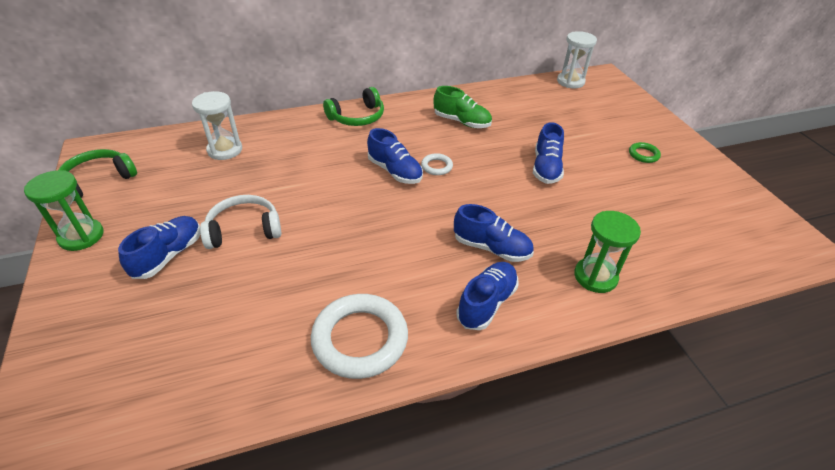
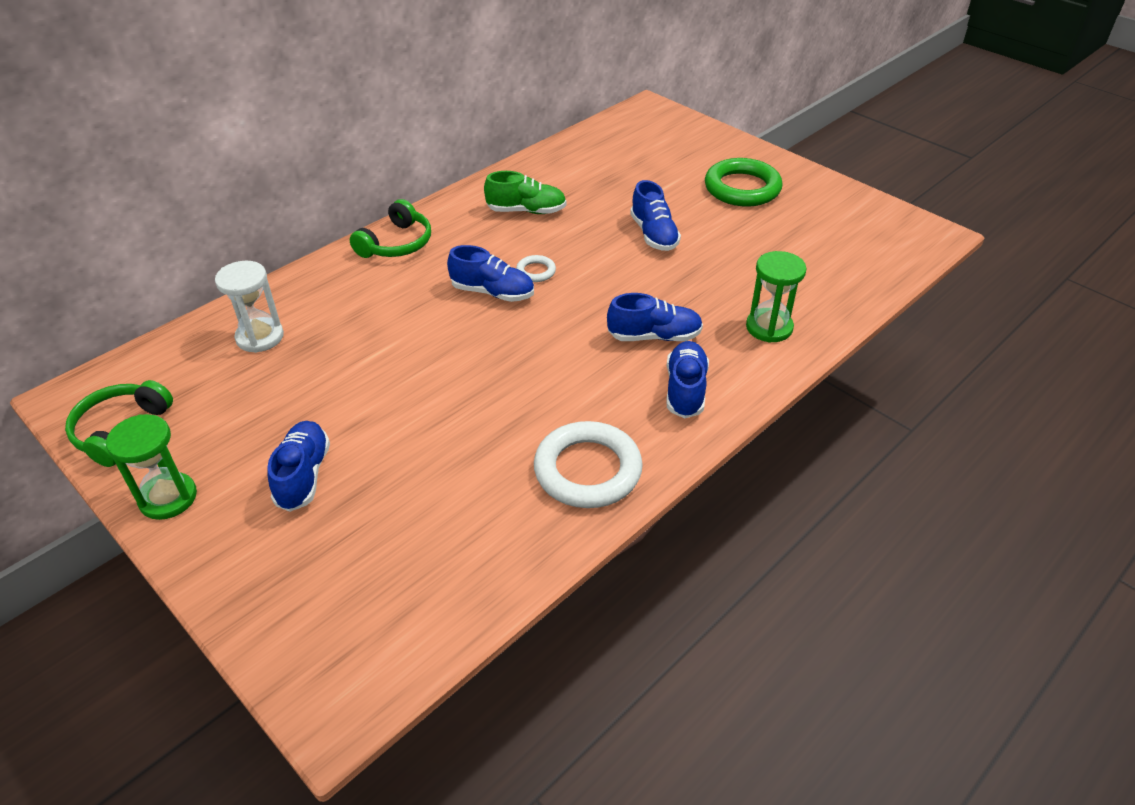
camera: 25 degrees left, 0 degrees up
(244, 230) = (369, 416): white headphones -> none
(570, 81) = (616, 125): white hourglass -> none
(643, 155) = (742, 188): green ring -> green ring, size x2.15

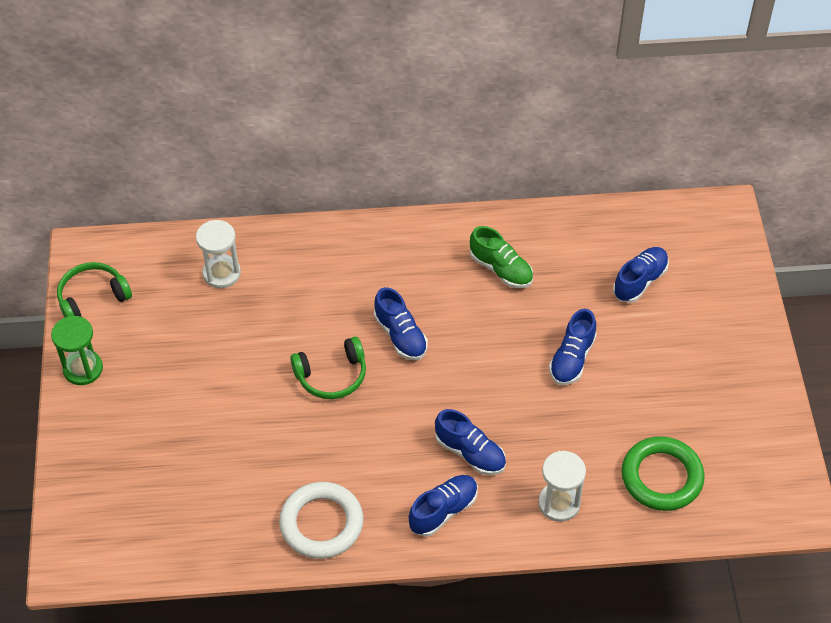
camera: 40 degrees right, 10 degrees up
(303, 475) = (162, 406): blue shoe -> blue shoe (640, 281)
(396, 243) = (378, 242): green headphones -> green headphones (332, 376)
(536, 271) = (448, 336): white ring -> none
(742, 188) = (698, 358): green ring -> green ring (661, 477)
(769, 327) = (559, 503): green hourglass -> white hourglass

